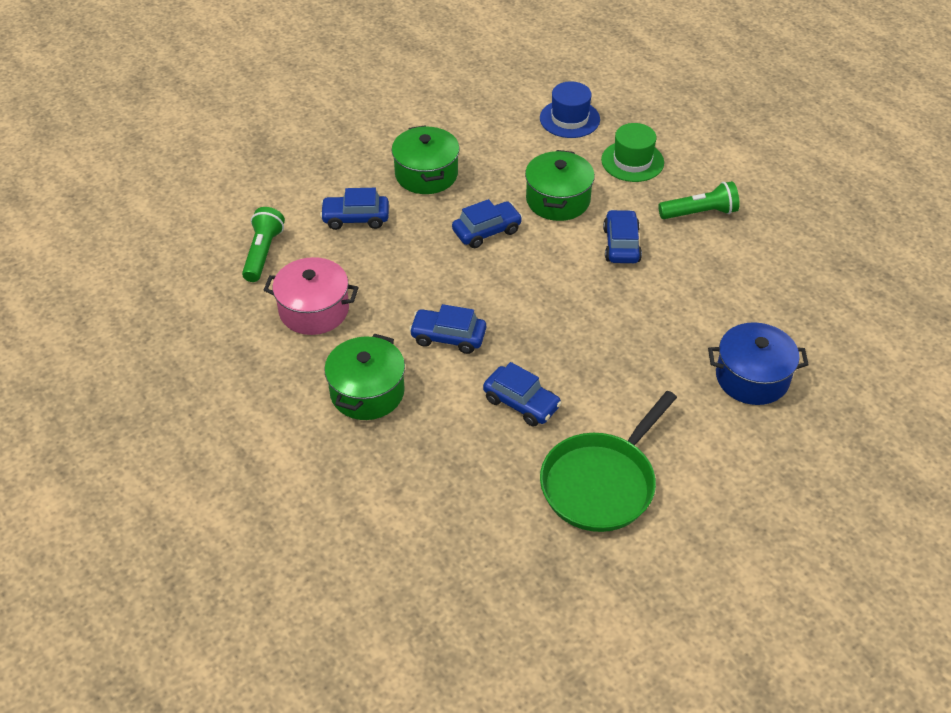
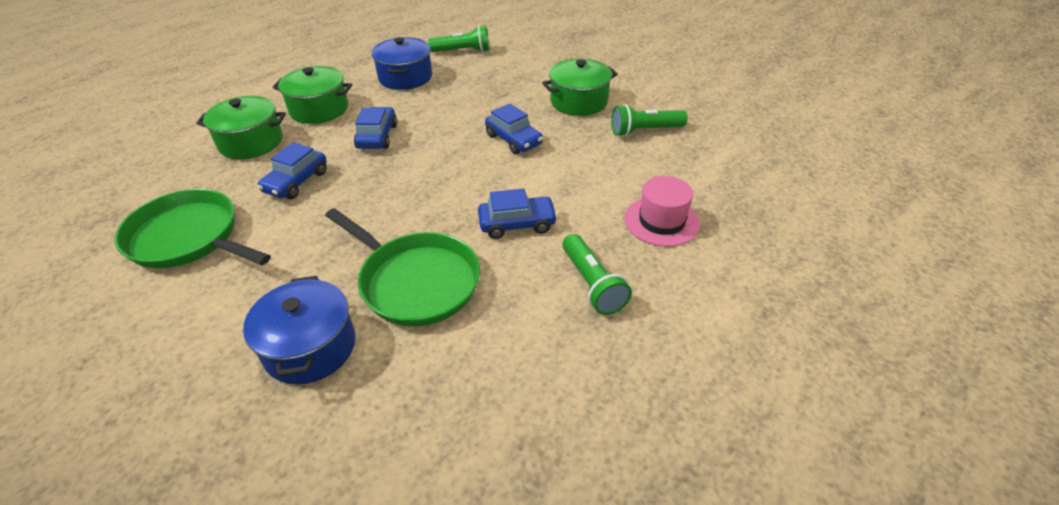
camera: 80 degrees right, 5 degrees down
(314, 310) = (405, 77): pink pot -> blue pot
(355, 218) = (511, 79): blue car -> none
(496, 141) = (644, 131): none -> green flashlight
(558, 200) = (573, 175): green pot -> green pot (251, 142)
(569, 119) = (709, 170): blue hat -> none
(632, 161) = (661, 221): green hat -> pink hat
(685, 313) = (415, 281): none -> green pan

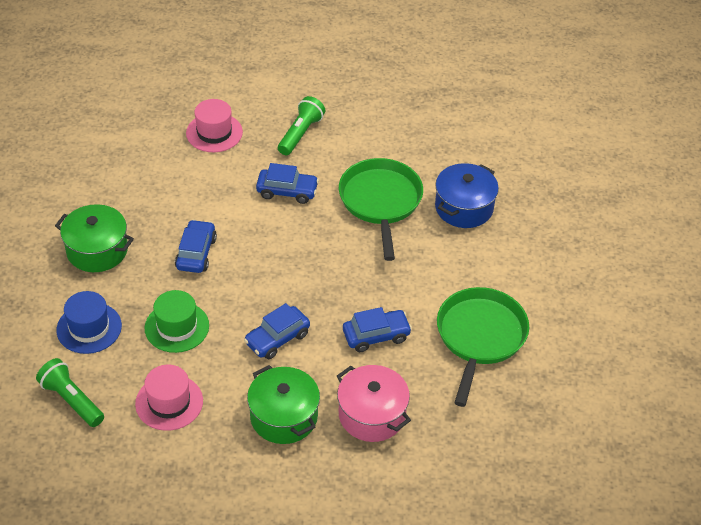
camera: 135 degrees left, 5 degrees up
(189, 238) = (480, 337): green pan -> green pan turned 150 degrees counterclockwise
(251, 142) = (372, 415): green pot -> pink pot
(405, 77) = (169, 402): blue pot -> pink hat
(457, 103) = (177, 327): none -> green hat
(509, 74) = (89, 328): none -> blue hat
(517, 224) = (287, 191): blue car -> blue car turned 150 degrees clockwise
(644, 131) = (109, 189): green flashlight -> none

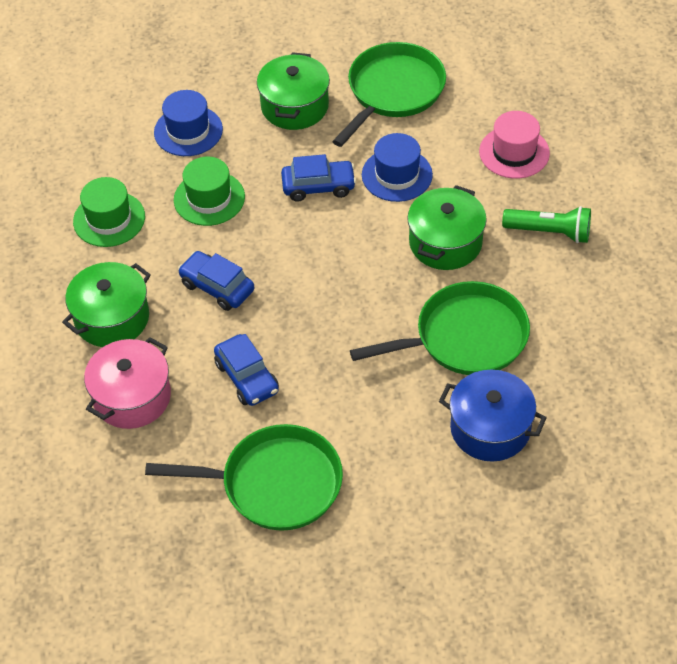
camera: 80 degrees right, 5 degrees up
(71, 400) = (94, 145): green flashlight -> none
(113, 185) = (393, 91): none -> green pan
(169, 402) = (109, 219): pink hat -> green hat
(206, 203) = (397, 175): none -> blue hat
(287, 191) = (445, 242): blue car -> green pot

